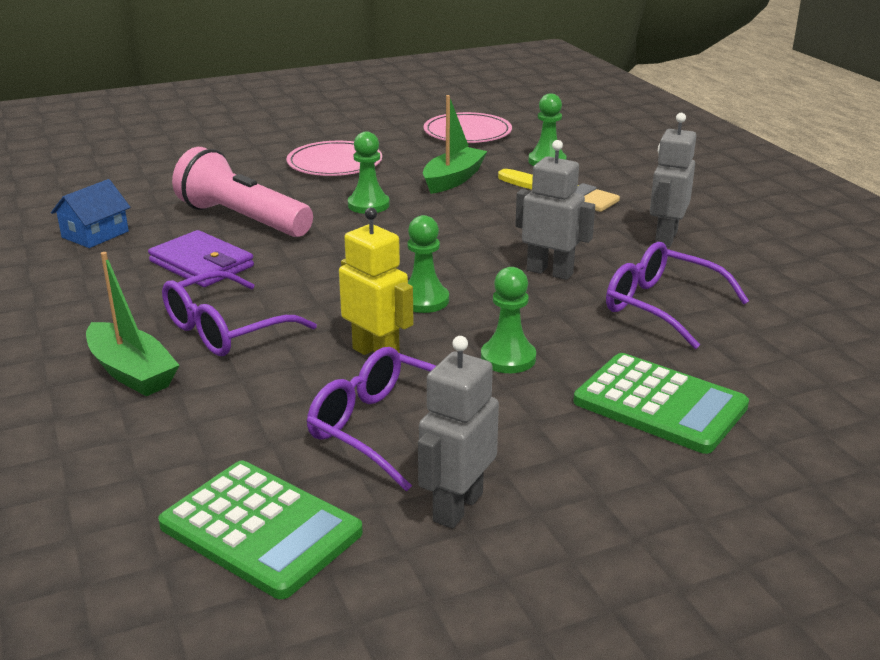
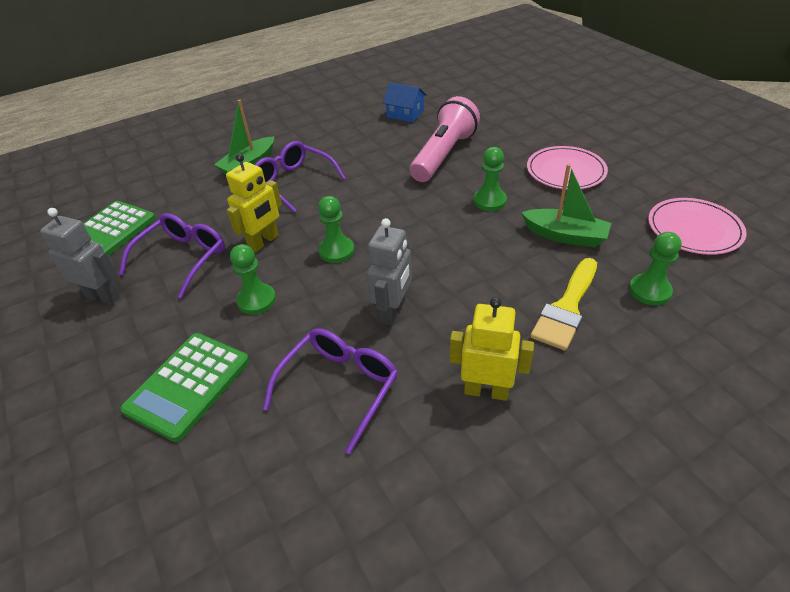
camera: 85 degrees right, 15 degrees up
(202, 264) = (374, 156): purple wallet -> none
(665, 238) = (486, 391): grey robot -> yellow robot

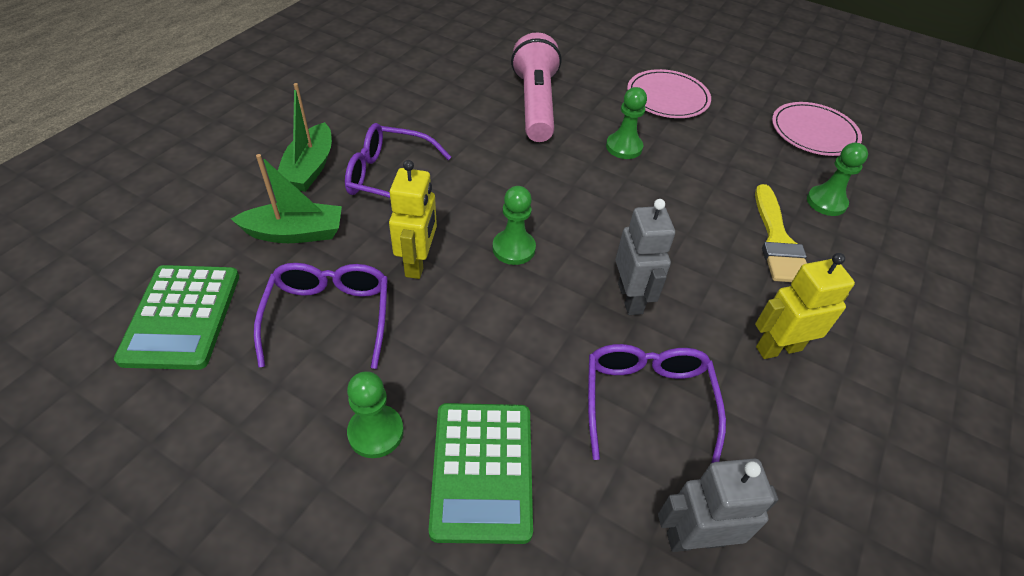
camera: 35 degrees left, 5 degrees up
(103, 296) = (259, 404): grey robot -> grey robot (695, 538)
(256, 300) = (473, 337): green pawn -> green pawn (376, 432)
(405, 114) = (451, 62): blue house -> none
(565, 236) = (720, 167): green boat -> green boat (295, 233)

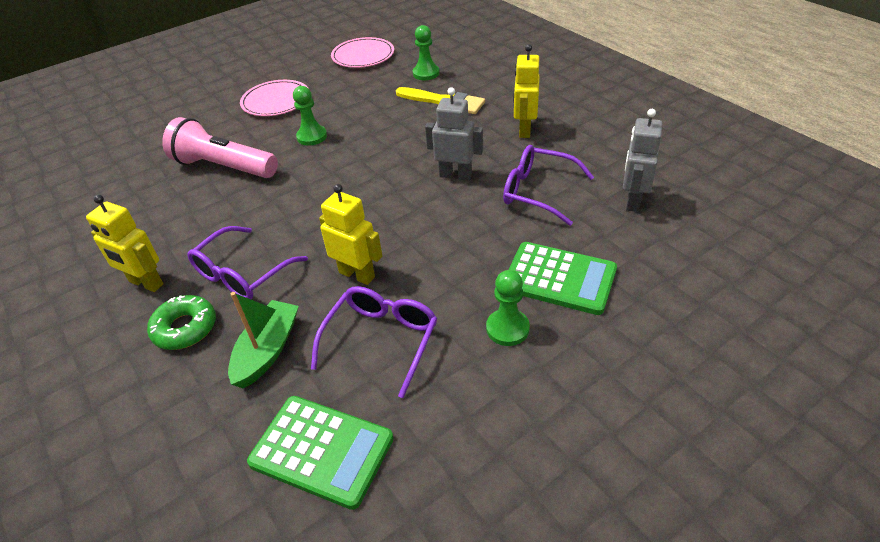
camera: 60 degrees left, 5 degrees down
(309, 168) = (185, 328): green boat -> green donut
(329, 316) = (381, 340): purple glasses -> purple glasses turned 90 degrees clockwise
(356, 122) = (146, 283): none -> yellow robot
(513, 248) = (376, 218): green pawn -> none

